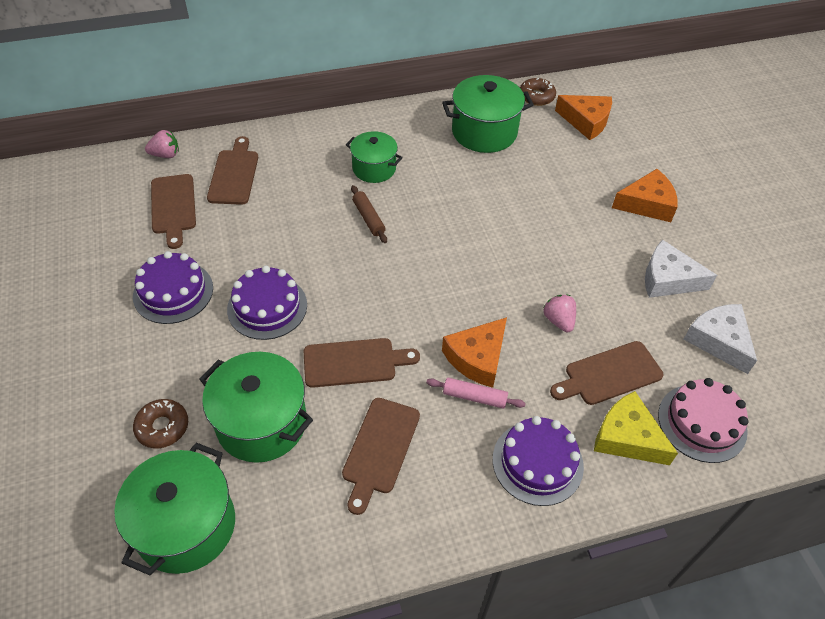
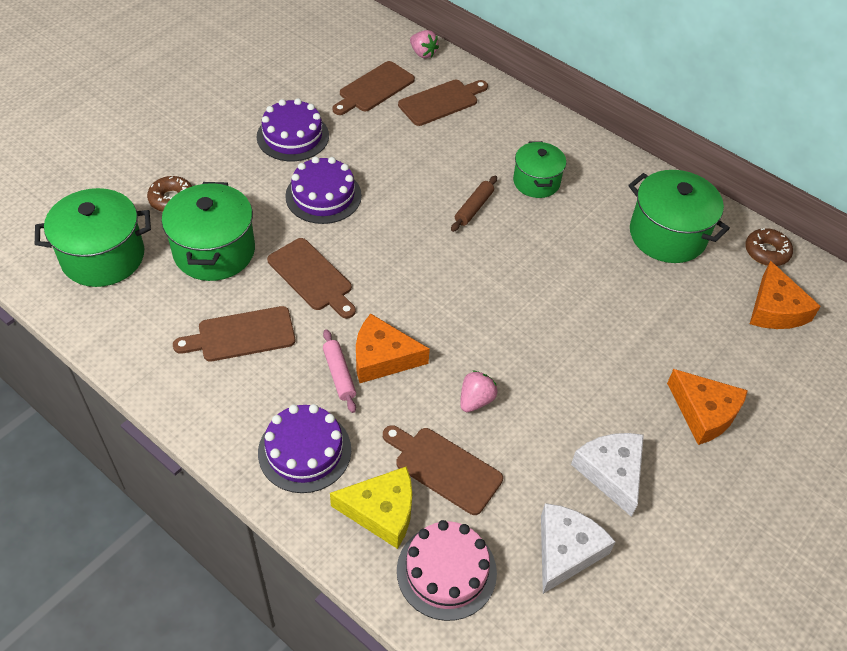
camera: 55 degrees right, 0 degrees up
(627, 437) = (381, 511): yellow cheese -> yellow cheese turned 90 degrees clockwise

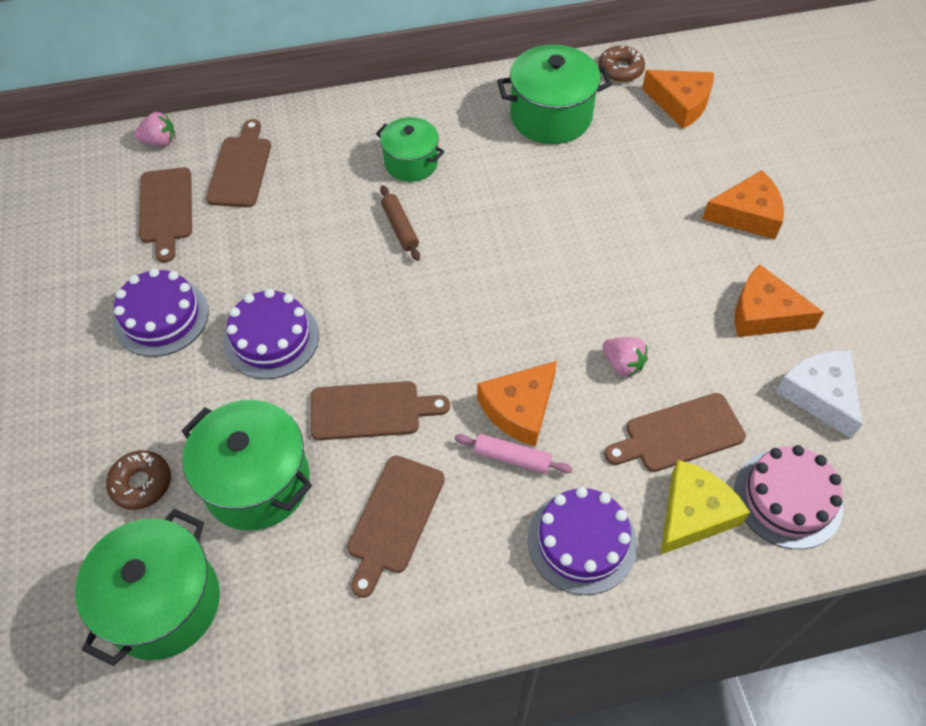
camera: 50 degrees left, 5 degrees up
(476, 400) = (623, 364): pink strawberry -> pink strawberry turned 150 degrees clockwise
(611, 472) = (764, 314): white cheese -> orange cheese

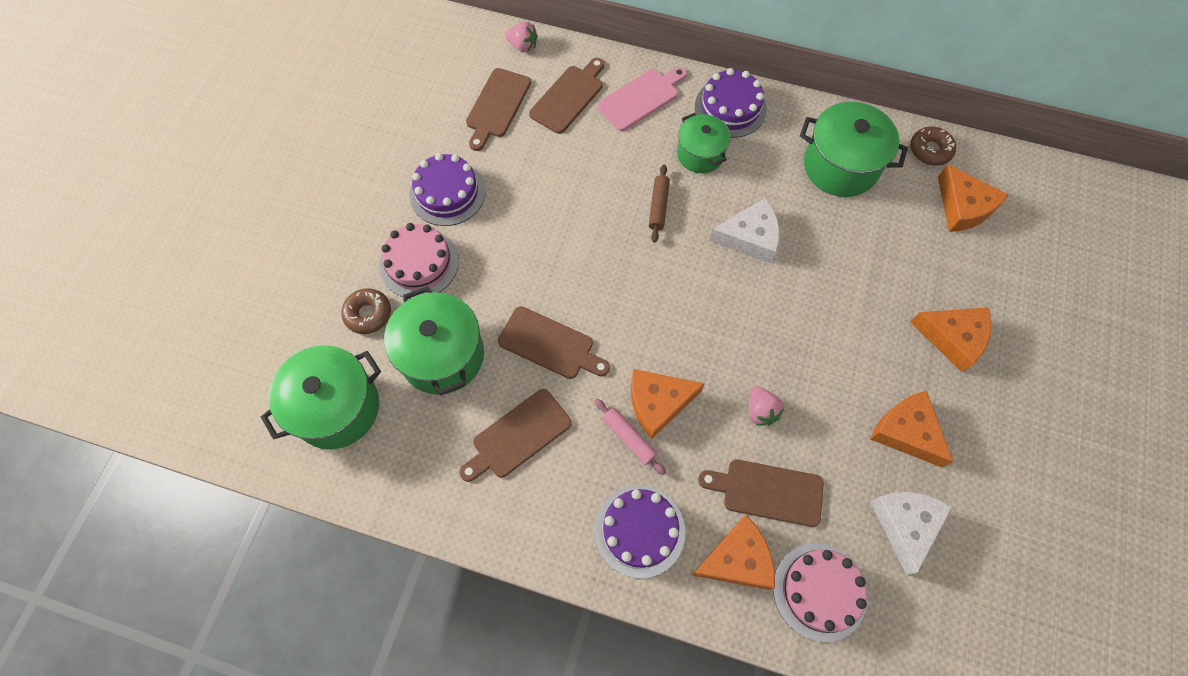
camera: 30 degrees right, 10 degrees up
(171, 402) = (419, 263): none -> pink cake
(271, 338) = (513, 250): purple cake -> purple cake (730, 108)
(318, 138) = (641, 98): none -> pink cutting board
(508, 215) = (750, 237): none -> white cheese
(693, 514) = (737, 559): yellow cheese -> orange cheese

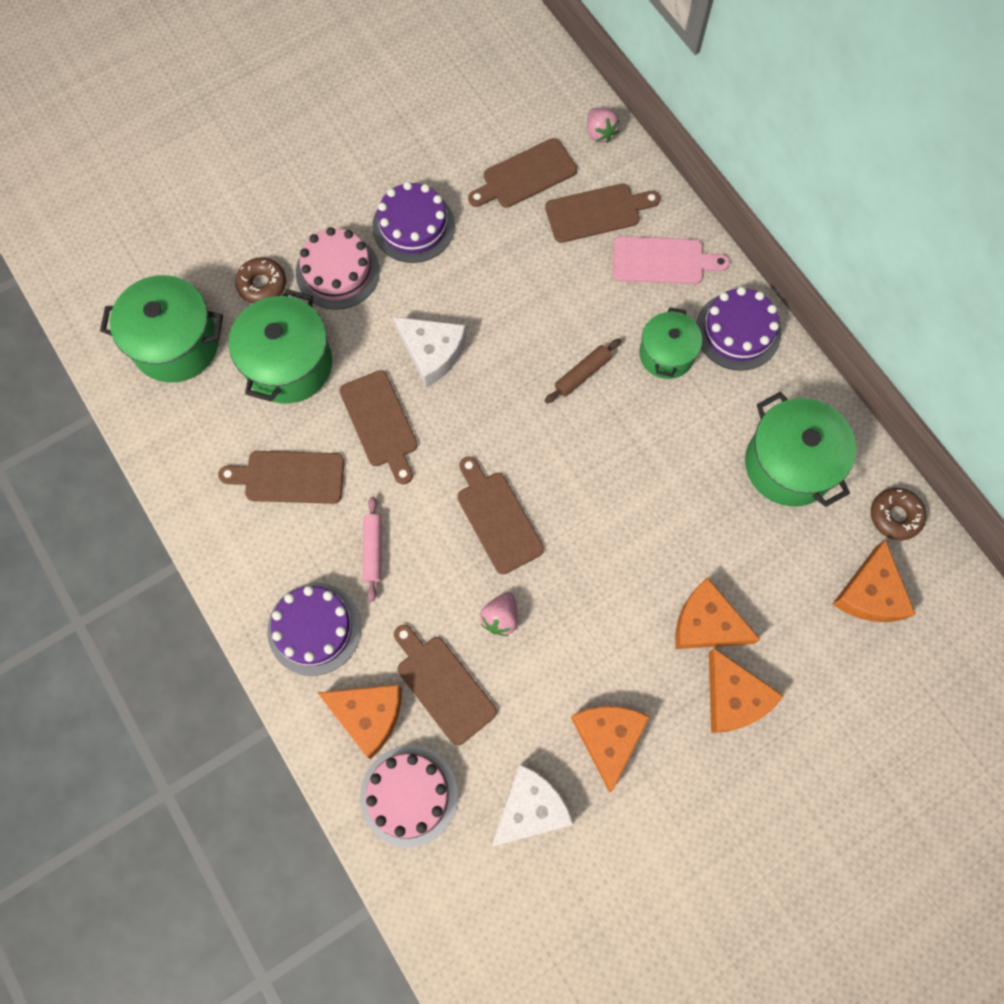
camera: 40 degrees right, 5 degrees up
(658, 403) = (422, 541): orange cheese -> orange cheese (706, 623)
(693, 345) = (497, 518): none -> brown cutting board
(750, 237) = (637, 464): white cheese -> white cheese (432, 352)

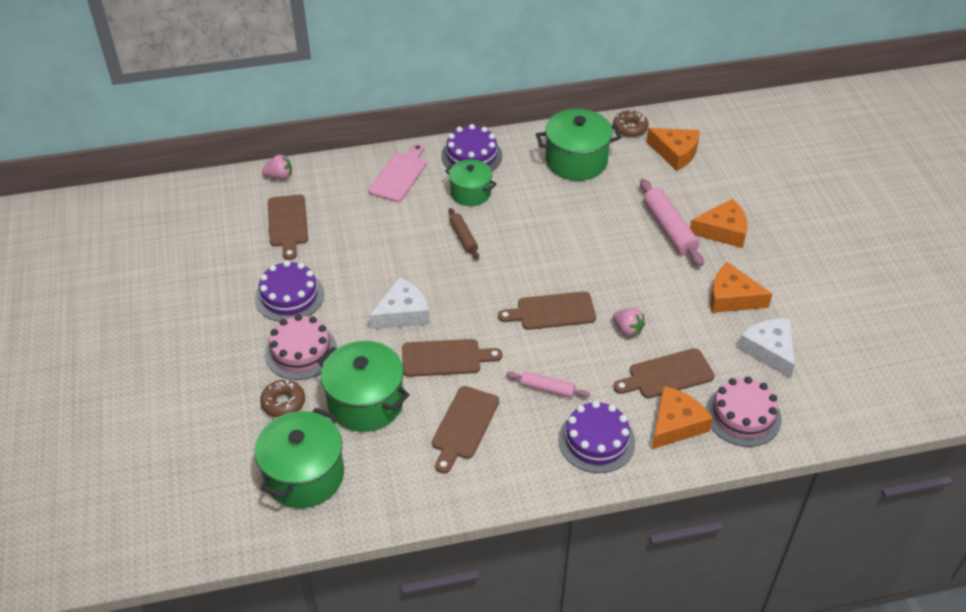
camera: 70 degrees left, 25 degrees down
(597, 212) = (342, 196): brown cutting board -> none
(706, 623) = (669, 229): orange cheese -> pink rolling pin

